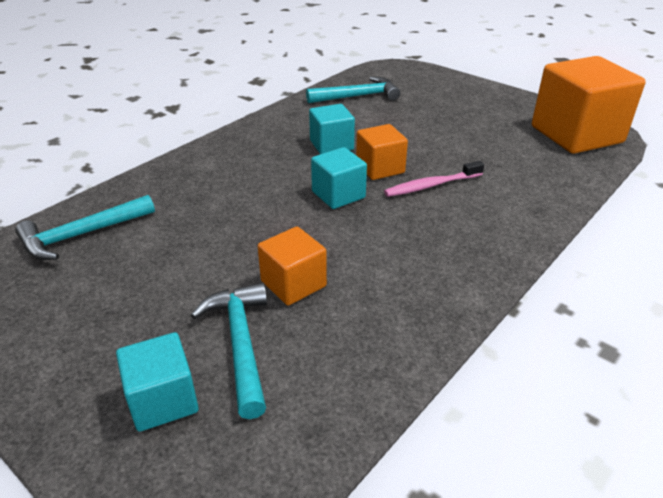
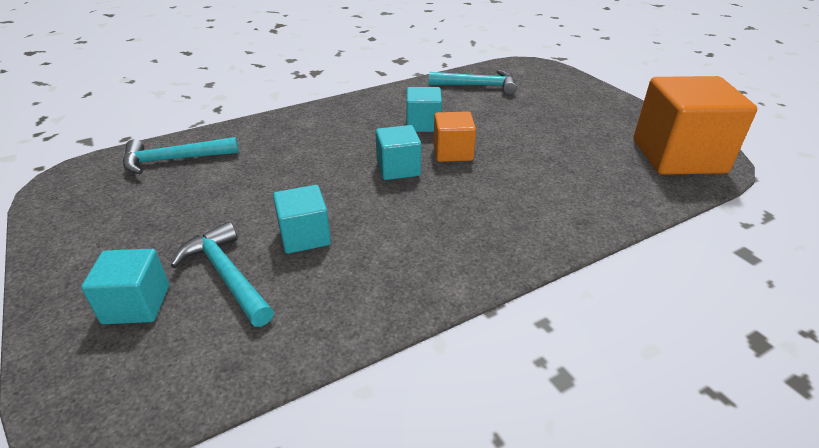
camera: 20 degrees right, 0 degrees up
(240, 343) = (226, 275): turquoise hammer -> turquoise hammer turned 45 degrees counterclockwise
(293, 284) = (304, 236): orange cube -> turquoise cube
(432, 185) = (491, 177): pink toothbrush -> none

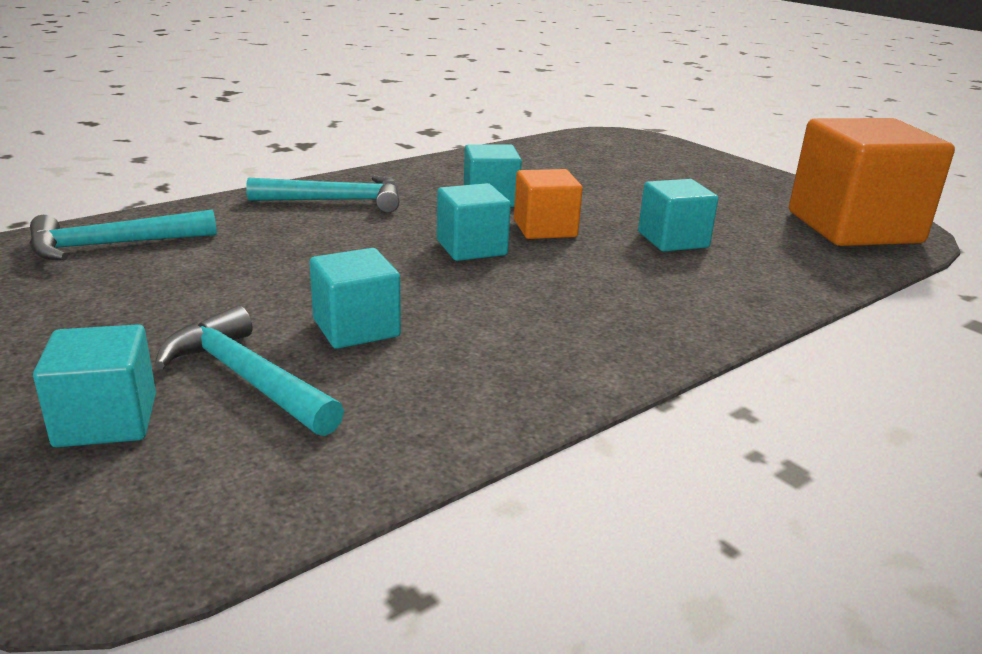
camera: 10 degrees left, 10 degrees down
(478, 86) = (554, 157): turquoise hammer -> turquoise hammer (337, 201)
(539, 165) = (673, 240): none -> turquoise cube

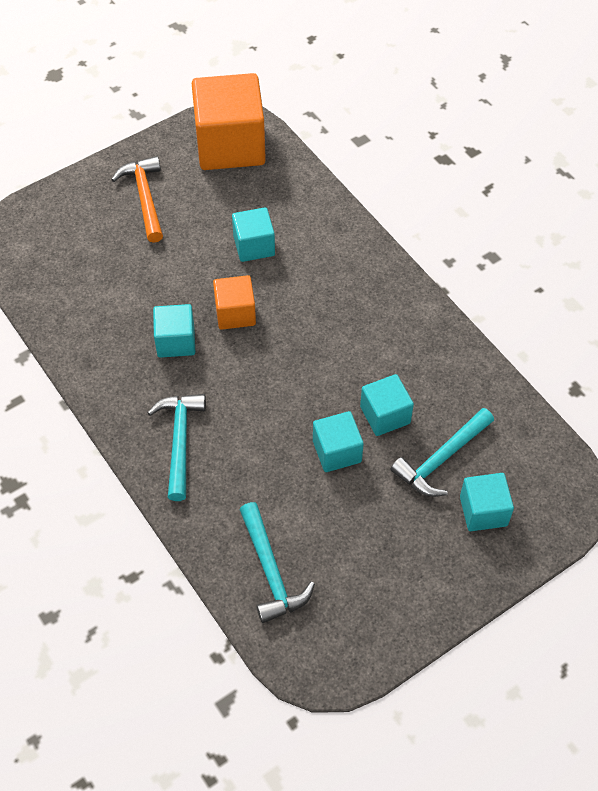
camera: 85 degrees left, 30 degrees up
(471, 248) = (270, 357): turquoise cube -> turquoise cube (337, 451)
(715, 185) = (145, 197): none -> orange hammer

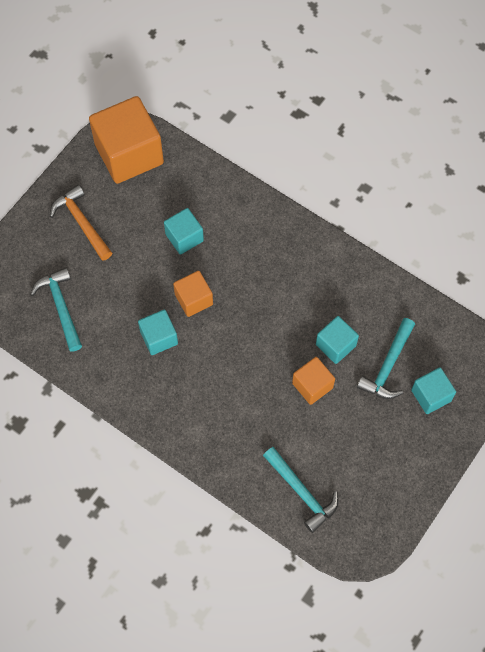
camera: 20 degrees left, 10 degrees up
(180, 441) = (196, 416): turquoise hammer -> turquoise hammer (61, 307)
(337, 451) = (312, 385): turquoise cube -> orange cube

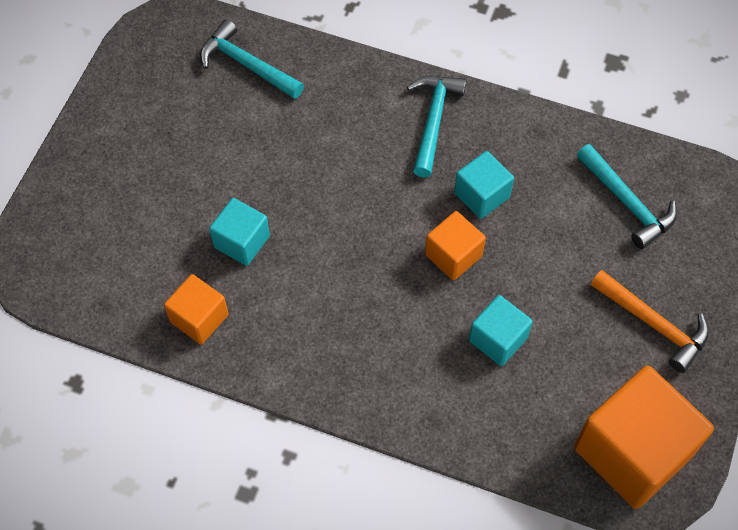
camera: 165 degrees right, 5 degrees down
(312, 385) = (262, 184): orange cube -> orange cube (199, 318)
(388, 366) = (165, 231): turquoise hammer -> turquoise hammer (433, 120)
(431, 395) = (102, 208): turquoise cube -> none

